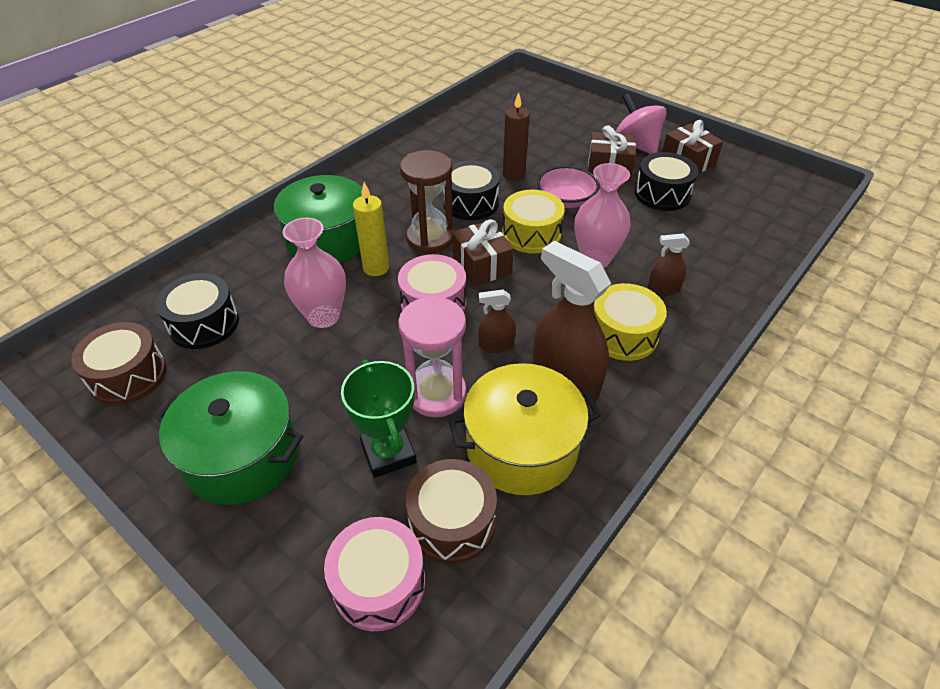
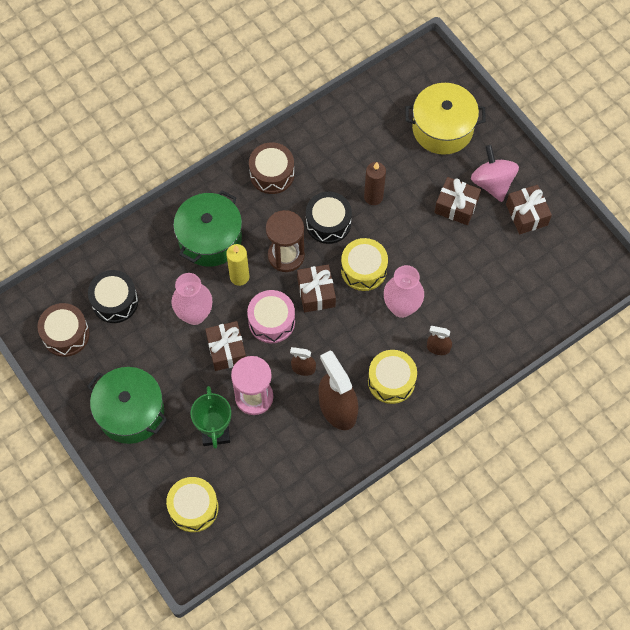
camera: 15 degrees right, 20 degrees up
(379, 346) = (226, 350): none -> brown gift
(379, 583) = (193, 508): pink drum -> yellow drum
(452, 522) = (240, 484): brown drum -> brown drum (272, 174)
(521, 448) = (294, 448): yellow pot -> yellow pot (442, 128)
(565, 200) = (404, 238): pink bowl -> none
(662, 194) = (485, 249): black drum -> none

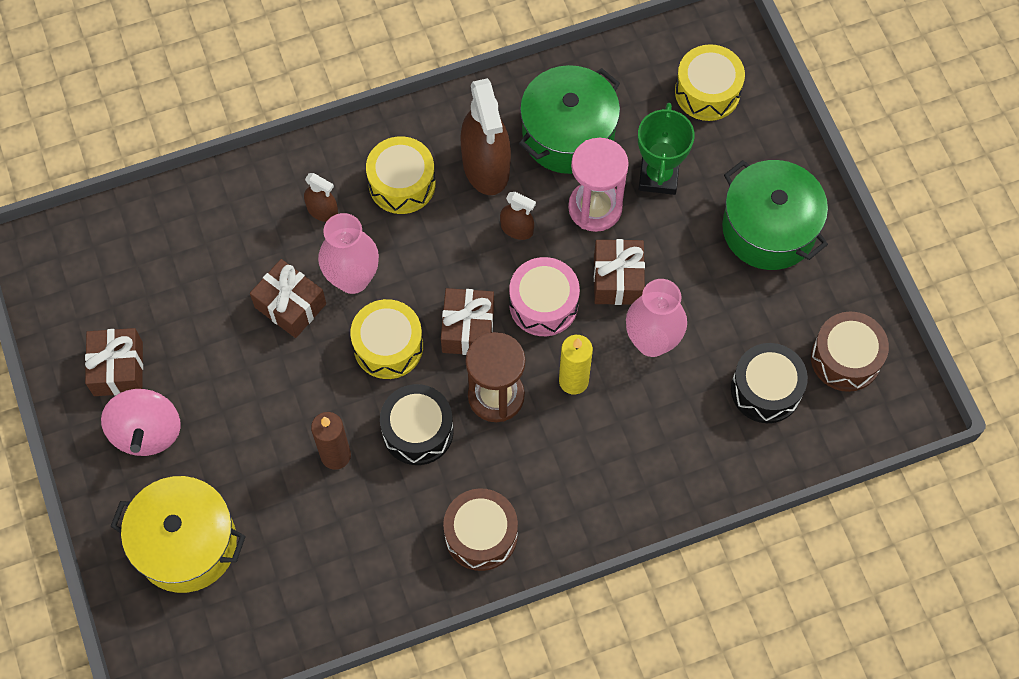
camera: 165 degrees left, 0 degrees up
(210, 238) = (603, 452): green pot -> green pot (568, 134)
(456, 206) = (217, 408): brown gift -> brown gift (290, 305)

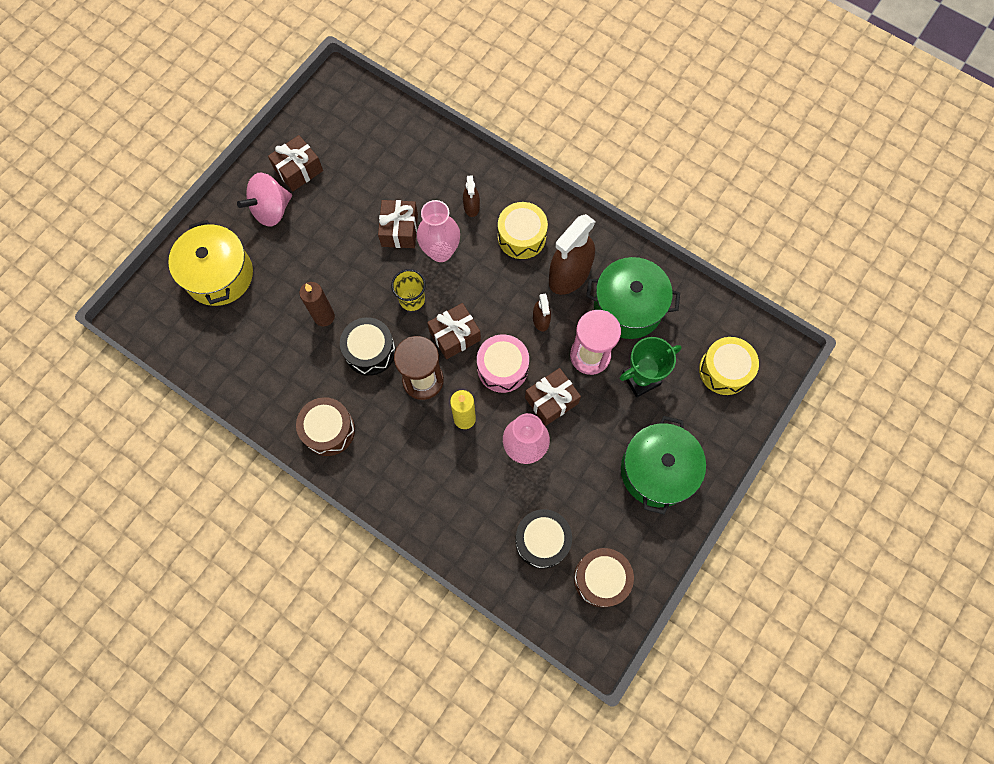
camera: 55 degrees right, 5 degrees up
(388, 346) = (412, 299): yellow drum -> yellow cup

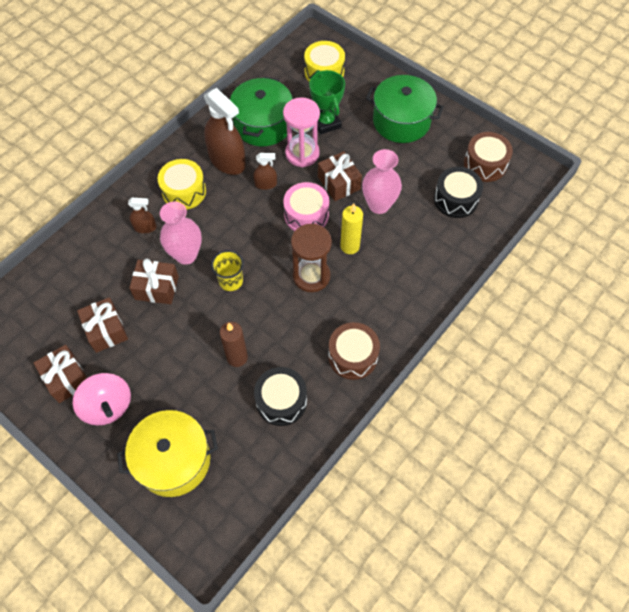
camera: 85 degrees left, 10 degrees down
(370, 351) = (278, 318): black drum -> black drum (281, 401)
(455, 336) = (272, 249): brown gift -> brown gift (106, 330)

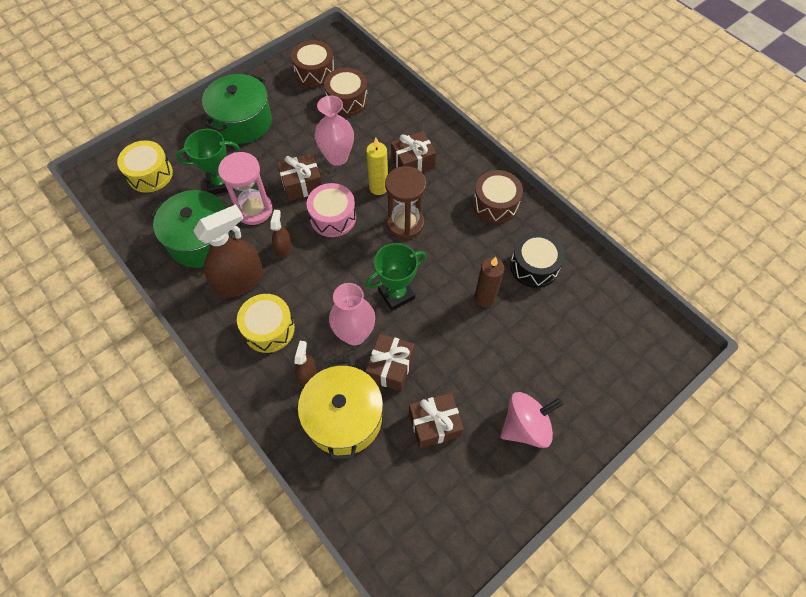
camera: 80 degrees left, 0 degrees up
(66, 378) = (488, 470): brown gift -> brown gift (413, 162)
(173, 460) = (587, 365): yellow pot -> yellow pot (344, 418)
(231, 281) = (396, 294): yellow cup -> green trophy
(455, 199) = (347, 100): black drum -> brown drum

